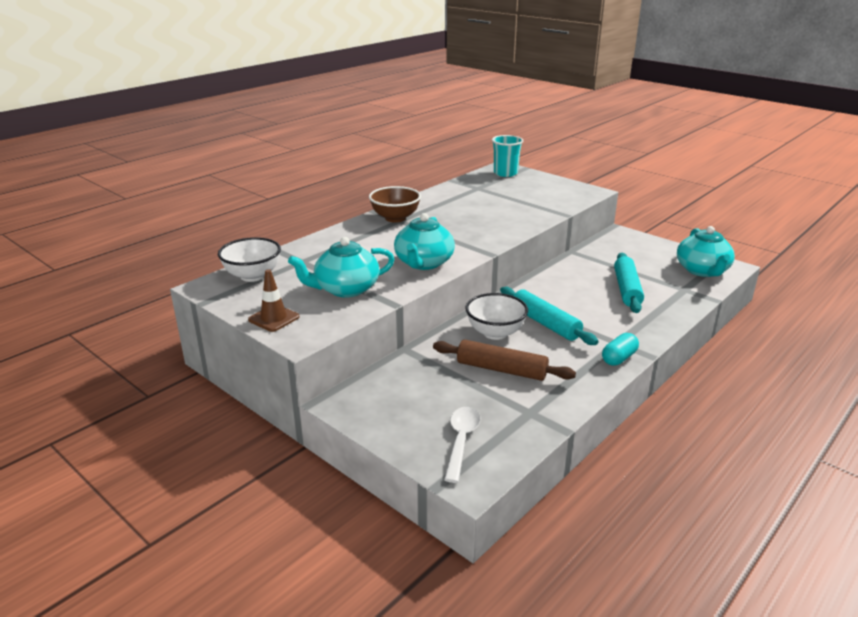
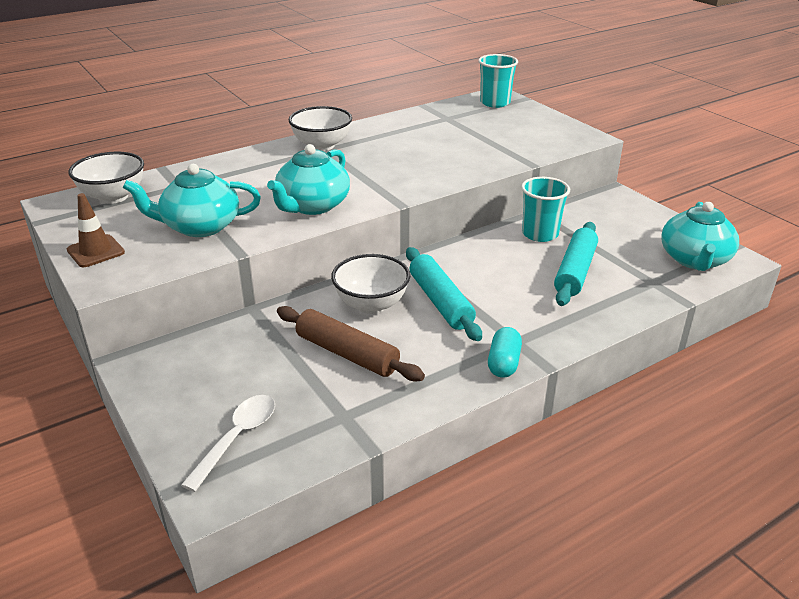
camera: 15 degrees right, 5 degrees up
(395, 218) = (322, 146): brown bowl -> white bowl
(584, 266) = (540, 234): none -> turquoise cup
(619, 358) = (503, 363): turquoise capsule -> turquoise capsule turned 45 degrees counterclockwise

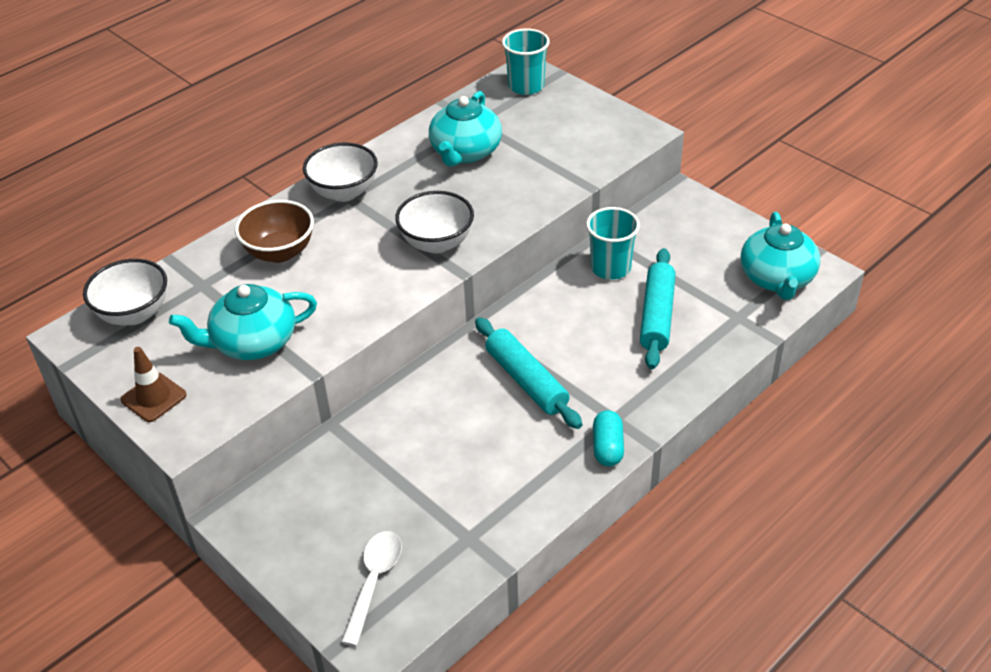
camera: 10 degrees left, 10 degrees up
(252, 174) = (280, 252): none -> brown bowl
(312, 206) = (366, 291): turquoise teapot -> turquoise teapot (465, 152)
(347, 353) = (449, 464): brown rolling pin -> none
(371, 304) = (455, 397): white bowl -> white bowl (437, 243)

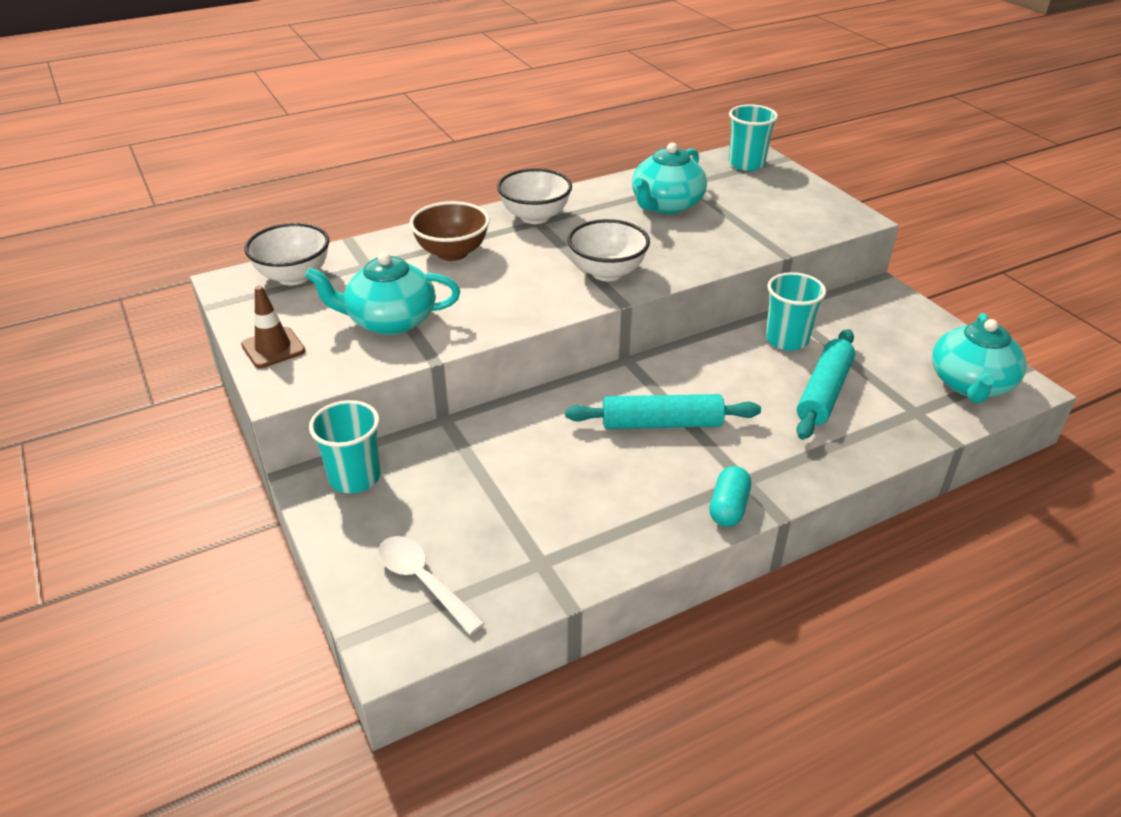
camera: 15 degrees right, 5 degrees down
(271, 501) = (355, 477): none -> turquoise cup
(374, 581) = (423, 581): white spoon -> white spoon turned 75 degrees counterclockwise
(526, 380) = (661, 423): turquoise rolling pin -> turquoise rolling pin turned 75 degrees counterclockwise

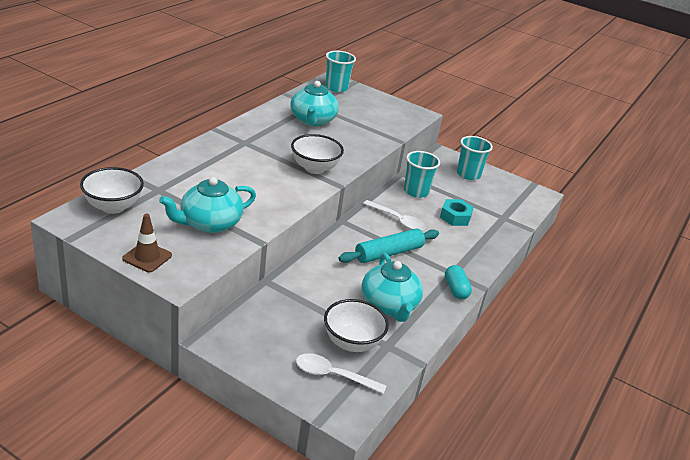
camera: 35 degrees left, 5 degrees down
(355, 477) = (240, 329): turquoise cup -> turquoise cup (468, 174)
(452, 253) = (208, 172): brown bowl -> none
(535, 217) = (240, 139): white bowl -> white bowl (352, 342)
(718, 377) = (398, 220): none -> white spoon
(824, 392) = (455, 217): turquoise rolling pin -> turquoise nut
(970, 384) = (517, 198): turquoise teapot -> turquoise teapot (389, 305)

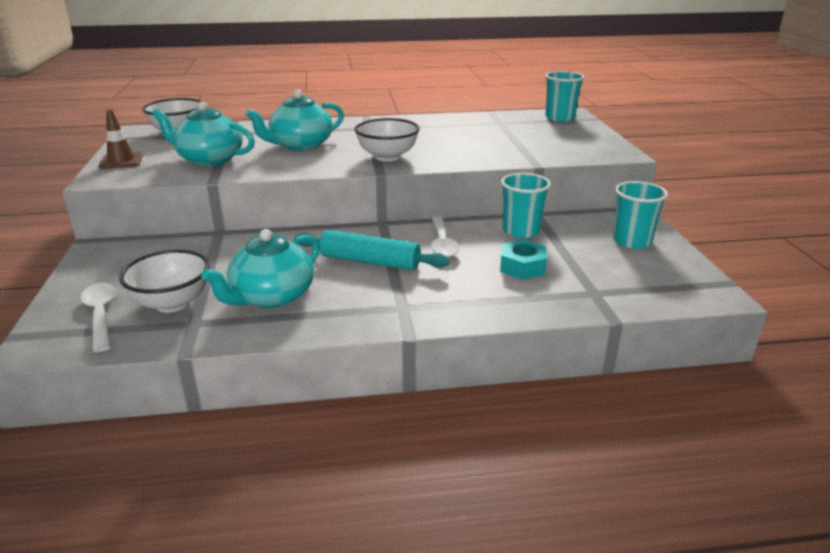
camera: 55 degrees right, 5 degrees down
(312, 120) = (472, 130): turquoise teapot -> turquoise teapot (300, 145)
(455, 289) = (370, 321): turquoise capsule -> none

